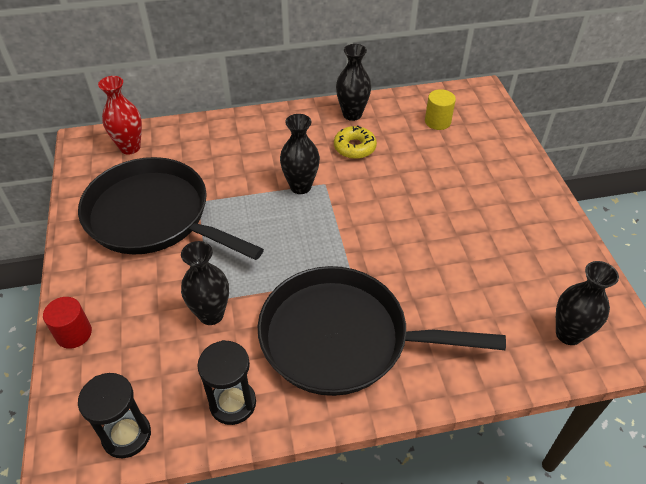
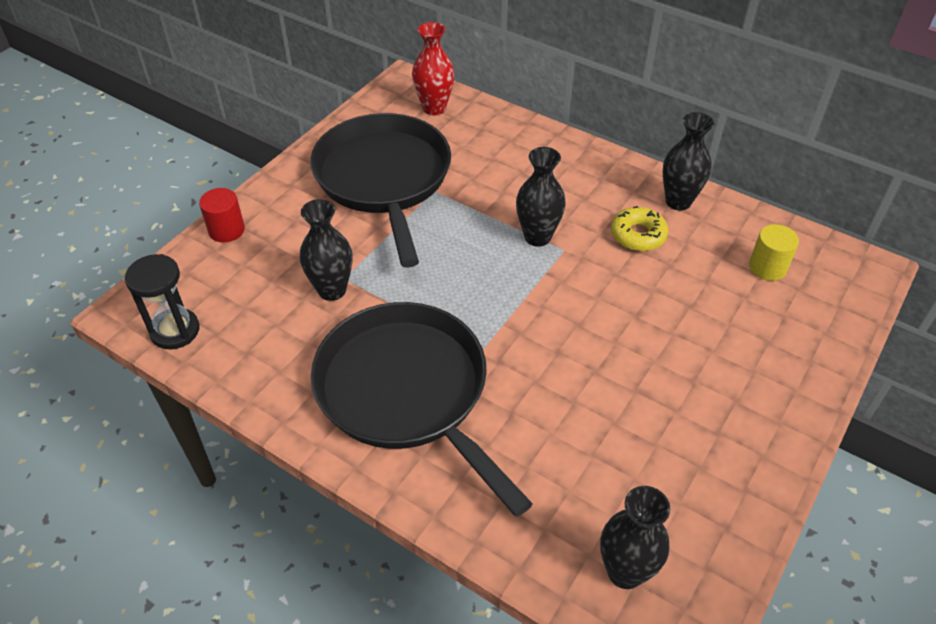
camera: 45 degrees right, 0 degrees up
(233, 403) = (265, 370): black hourglass -> none

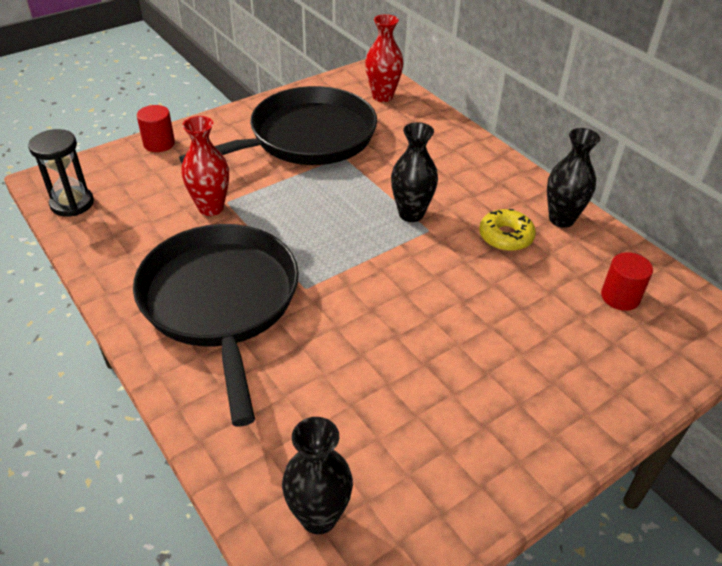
camera: 20 degrees right, 5 degrees down
(332, 290) = (211, 208): black vase -> red vase
(384, 179) = (307, 138): black pan -> black pan turned 45 degrees clockwise
(767, 267) = (620, 297): yellow cylinder -> red cylinder

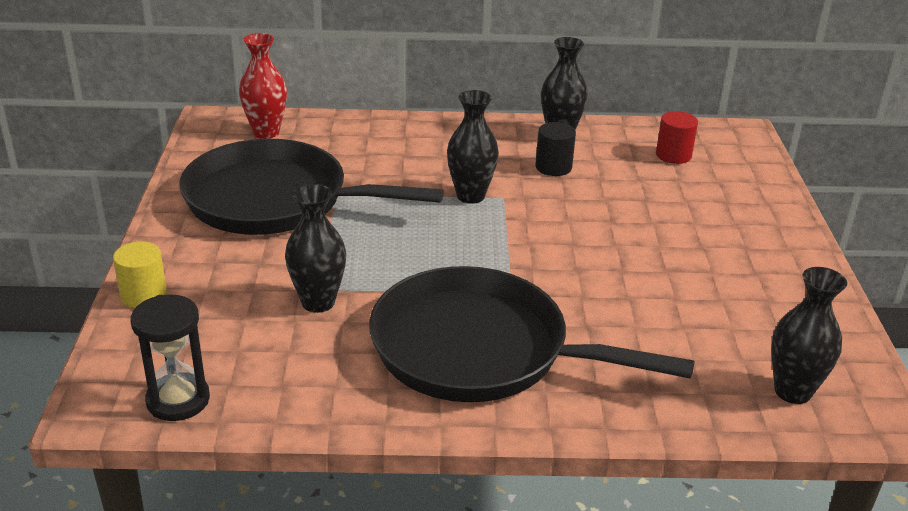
camera: 55 degrees left, 10 degrees down
(159, 143) = (144, 295): red cylinder -> yellow cylinder
(211, 208) = (318, 302): red vase -> black vase
(307, 138) = (275, 200): black pan -> black pan turned 75 degrees counterclockwise
(505, 236) = (553, 167): yellow donut -> black cylinder

